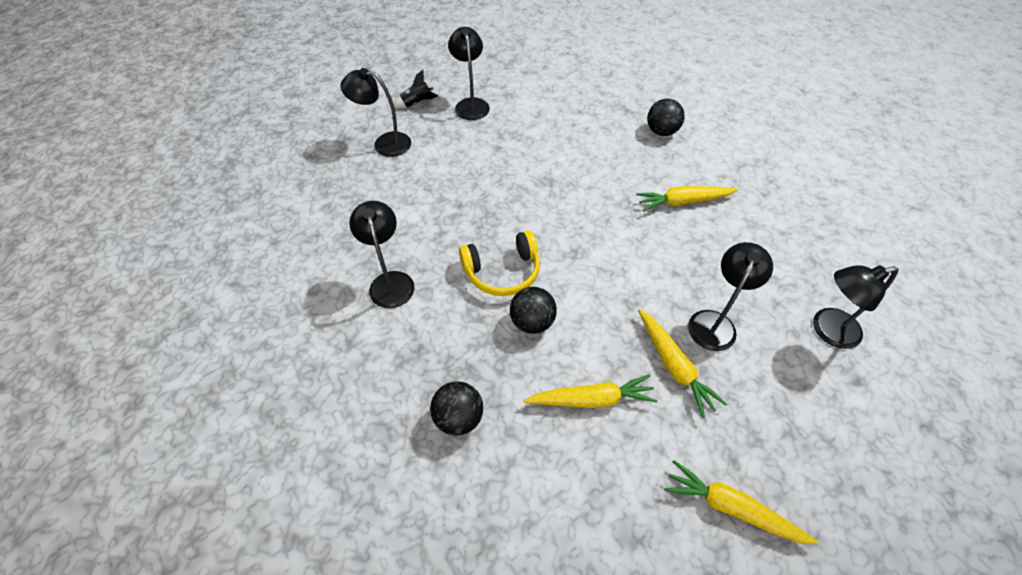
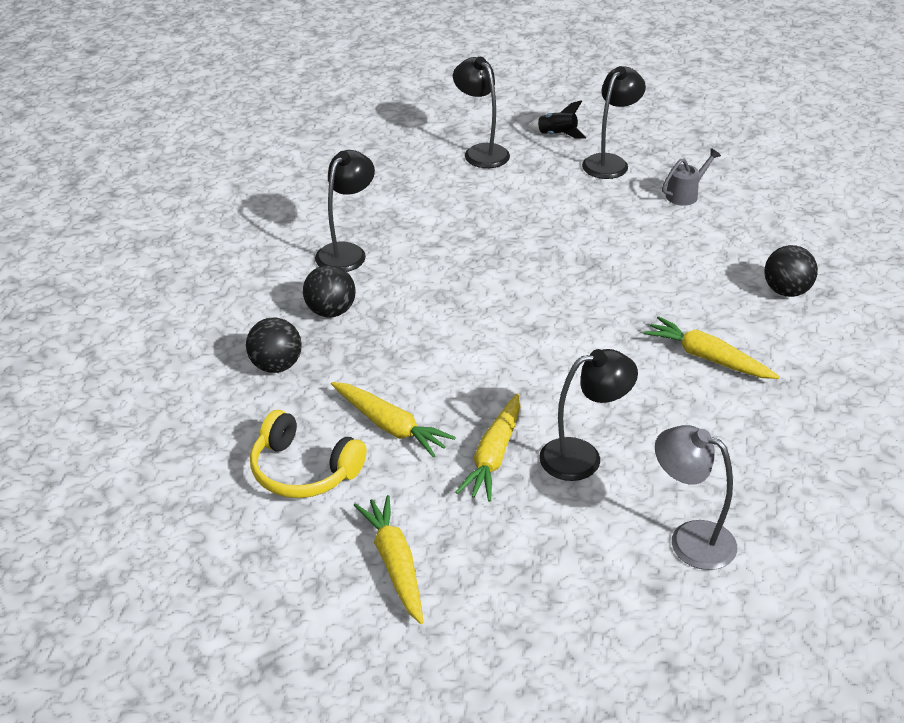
camera: 45 degrees right, 15 degrees down
(502, 271) = (445, 301): yellow headphones -> yellow headphones (303, 470)
(532, 322) = (418, 348): black ball -> black ball (330, 311)
(538, 101) = (685, 194): none -> grey watering can
(827, 330) = (690, 539): black lamp -> grey lamp

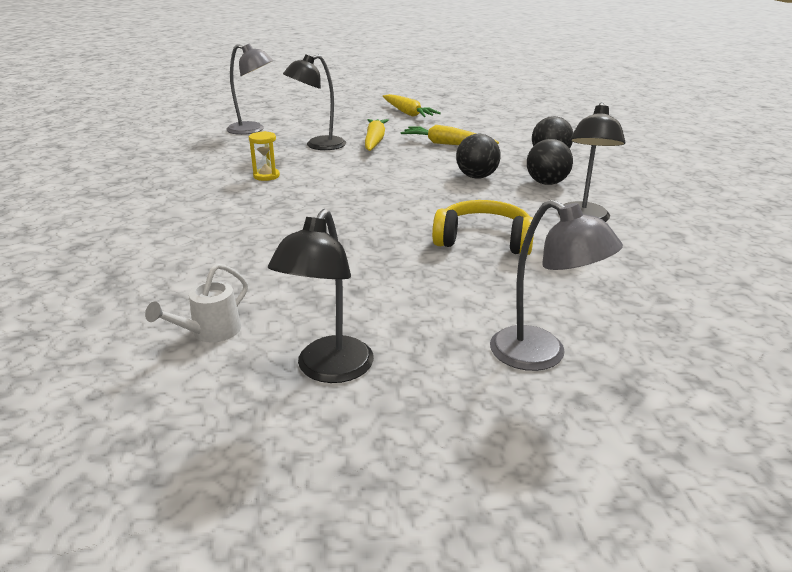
camera: 165 degrees right, 10 degrees down
(303, 470) = (482, 128): yellow headphones -> yellow headphones (484, 240)
(481, 152) = (541, 355): black lamp -> grey lamp
(557, 135) = (436, 413): black rocket -> none
(658, 383) = (266, 176): none -> yellow hourglass
(685, 194) = (210, 332): grey watering can -> white watering can
(707, 358) = (222, 191): yellow carrot -> none
(786, 291) = (123, 241): black ball -> black ball (476, 177)

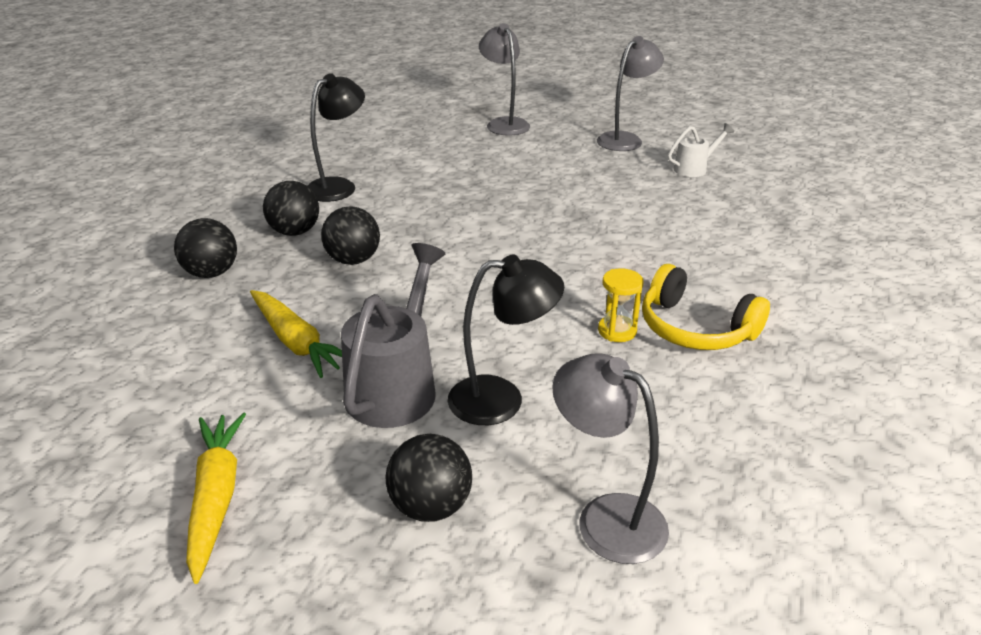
camera: 155 degrees left, 5 degrees up
(325, 122) = (431, 506): none -> black ball
(328, 370) = (625, 139): black lamp -> grey lamp
(374, 141) = (396, 386): yellow carrot -> grey watering can
(484, 240) = (450, 187): yellow headphones -> yellow headphones (695, 328)

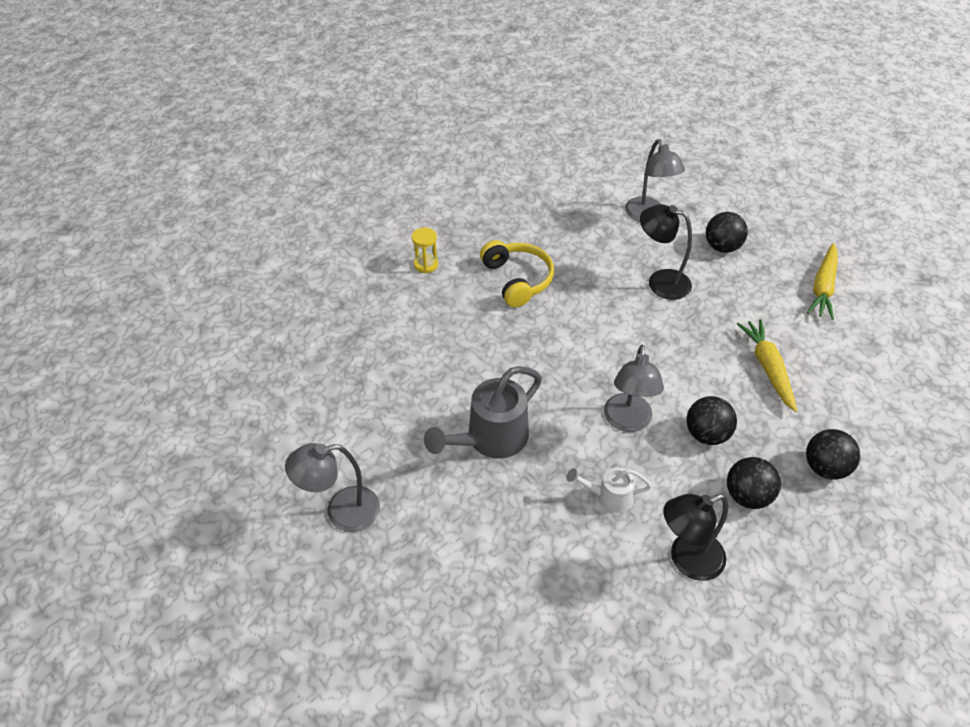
camera: 150 degrees left, 15 degrees up
(396, 386) = (714, 311): grey watering can -> grey watering can (490, 439)
(504, 123) = (436, 620): grey lamp -> grey lamp (627, 421)
(617, 331) = (564, 296): yellow hourglass -> yellow hourglass (426, 264)
(694, 168) = (337, 428): white watering can -> white watering can (608, 497)

